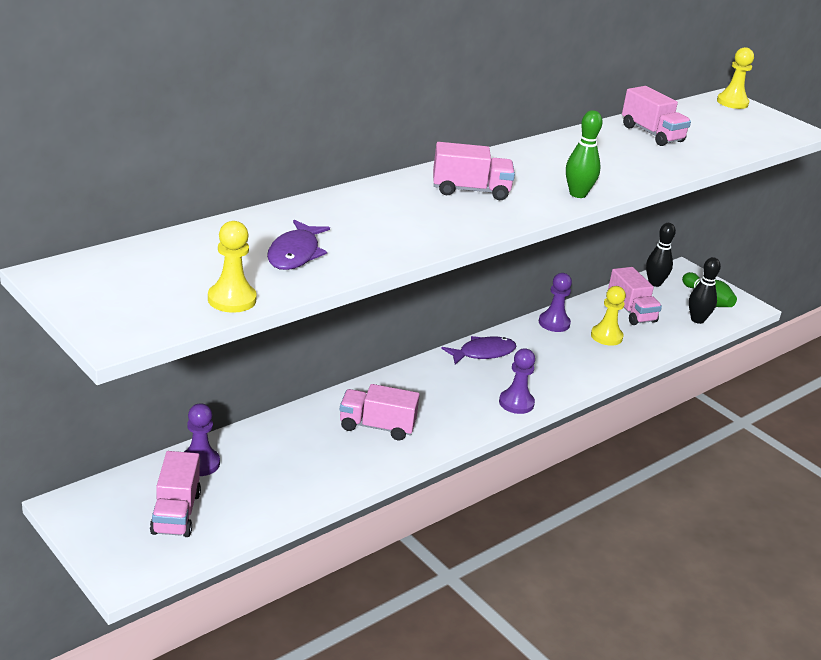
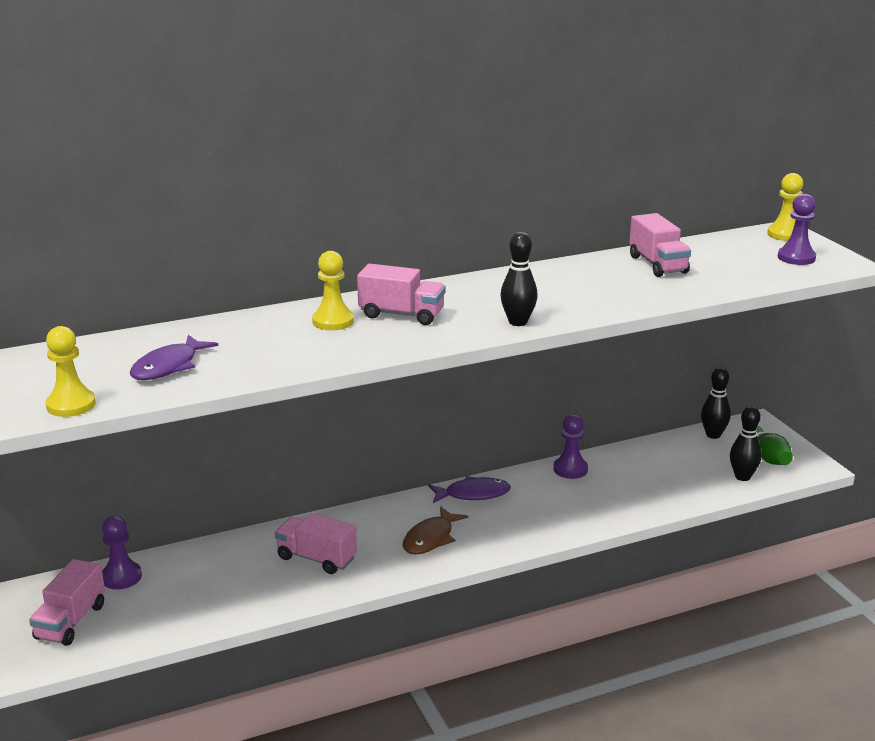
camera: 20 degrees right, 5 degrees down
(469, 398) = (431, 538): none -> brown fish
(516, 403) = (479, 548): purple pawn -> purple pawn (796, 258)
(578, 194) = (518, 322): green bowling pin -> black bowling pin
(606, 336) = (623, 487): yellow pawn -> yellow pawn (333, 321)
(631, 311) = (667, 462): pink truck -> none

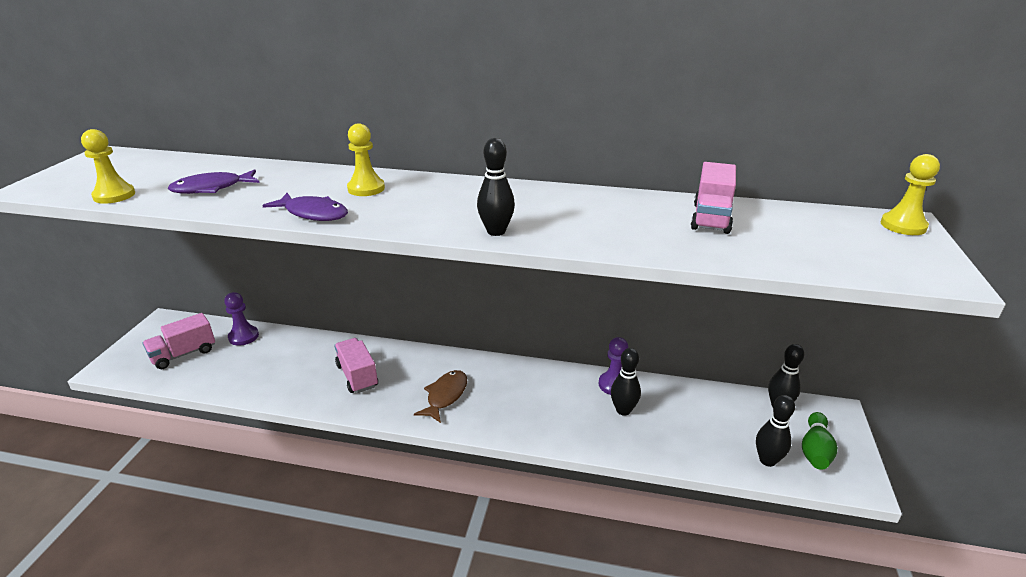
camera: 35 degrees right, 5 degrees up
(401, 314) = (420, 198): pink truck -> none
(431, 538) = (445, 396): brown fish -> brown fish turned 135 degrees clockwise
(473, 494) = (516, 373): purple fish -> purple fish (313, 213)
(600, 486) = (623, 410): none -> black bowling pin
(796, 258) = (884, 253): purple pawn -> none

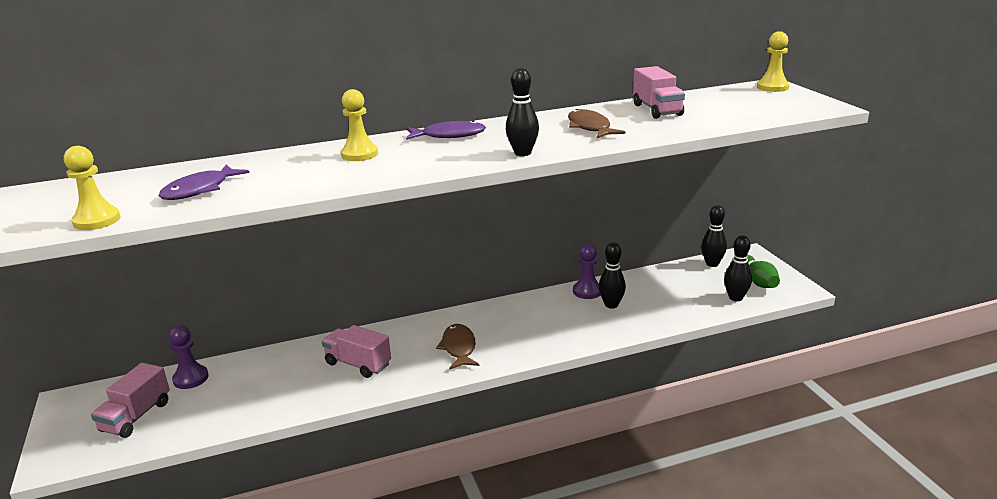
camera: 30 degrees left, 5 degrees down
(313, 213) = (345, 181): purple fish -> purple fish (449, 135)
(606, 220) = (590, 127): none -> brown fish

